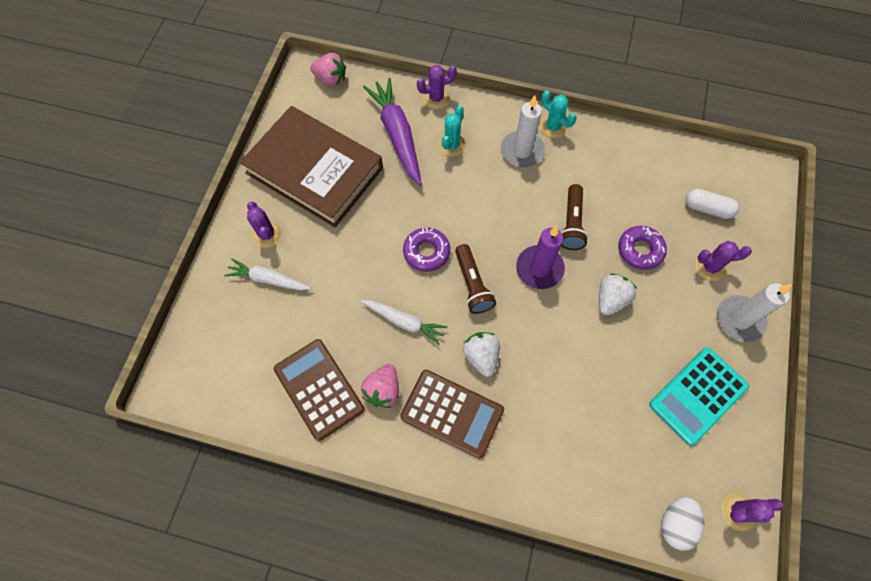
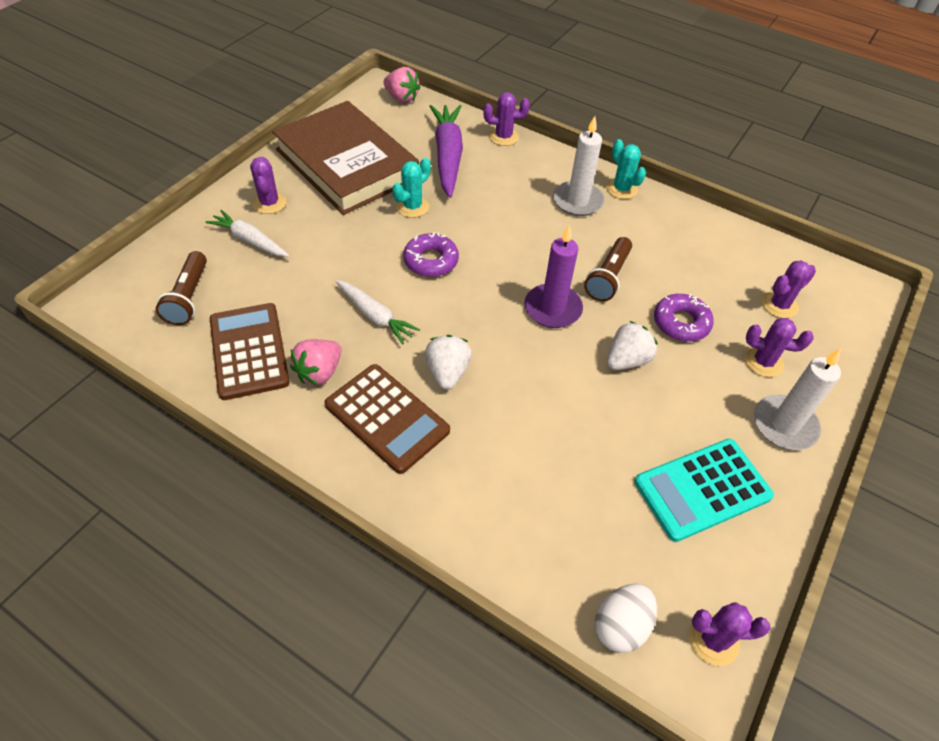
camera: 15 degrees right, 15 degrees down
(451, 145) = (502, 178): turquoise cactus -> turquoise cactus (412, 207)
(472, 284) = (468, 303): brown flashlight -> brown flashlight (188, 297)
(707, 208) = (779, 305): white capsule -> purple cactus

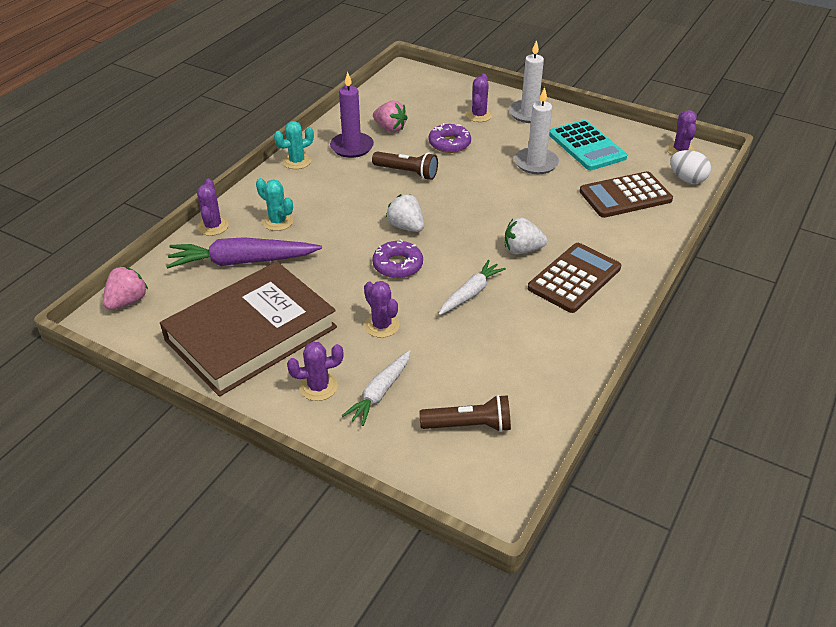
camera: 90 degrees left, 10 degrees down
(249, 351) = (527, 368): brown calculator -> brown calculator (625, 196)
(319, 372) = (540, 320): pink strawberry -> pink strawberry (390, 128)
(412, 207) = (322, 281): turquoise cactus -> turquoise cactus (278, 221)
(552, 308) = (445, 199): purple candle -> purple candle (352, 147)
(577, 201) = (313, 184): white candle -> white candle (536, 163)
(626, 360) = (490, 168): white strawberry -> white strawberry (406, 227)
(779, 305) = (425, 104): purple cactus -> purple cactus (381, 325)

